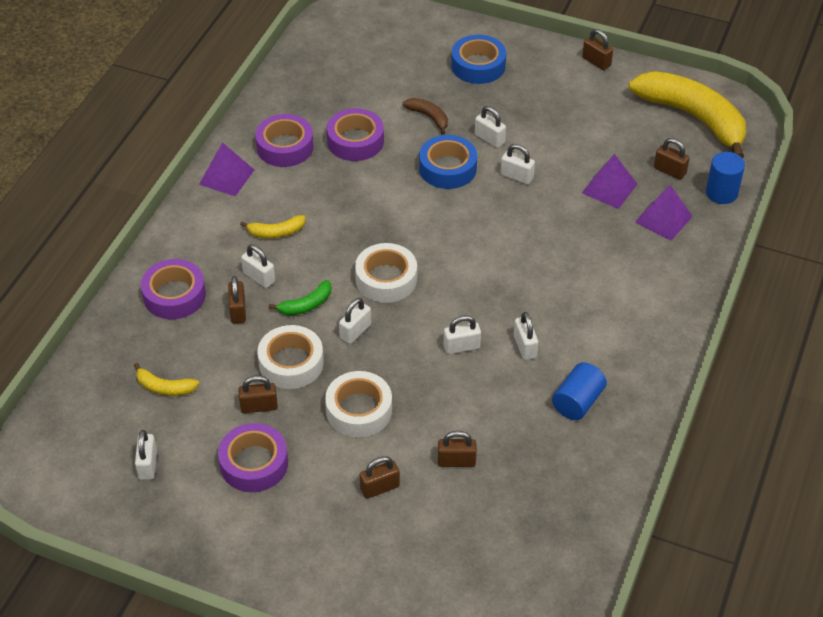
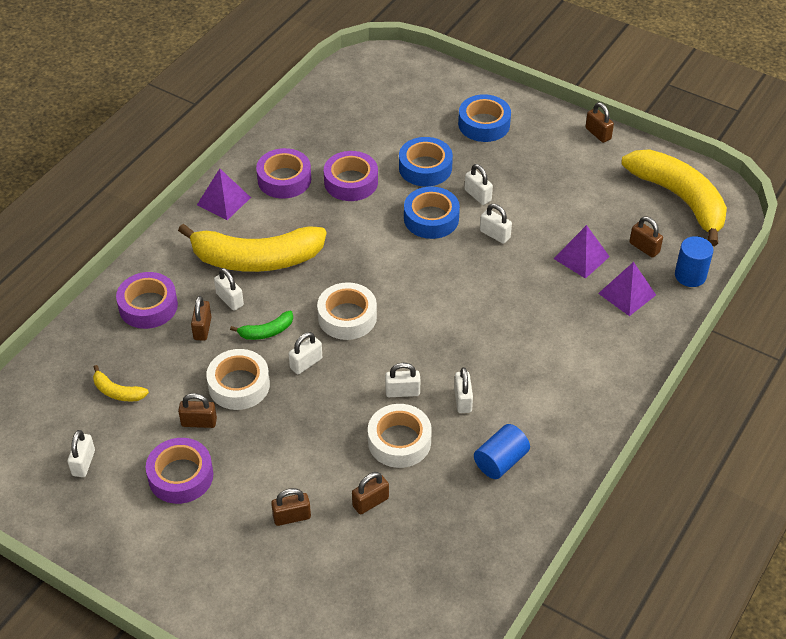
camera: 10 degrees right, 0 degrees up
(276, 232) = (256, 259): yellow banana -> yellow banana, size x2.40
(359, 410) = (290, 439): white tape -> white tape (399, 441)
(429, 117) = (425, 168): brown banana -> blue tape
(456, 461) = (370, 502): brown padlock -> brown padlock turned 45 degrees counterclockwise

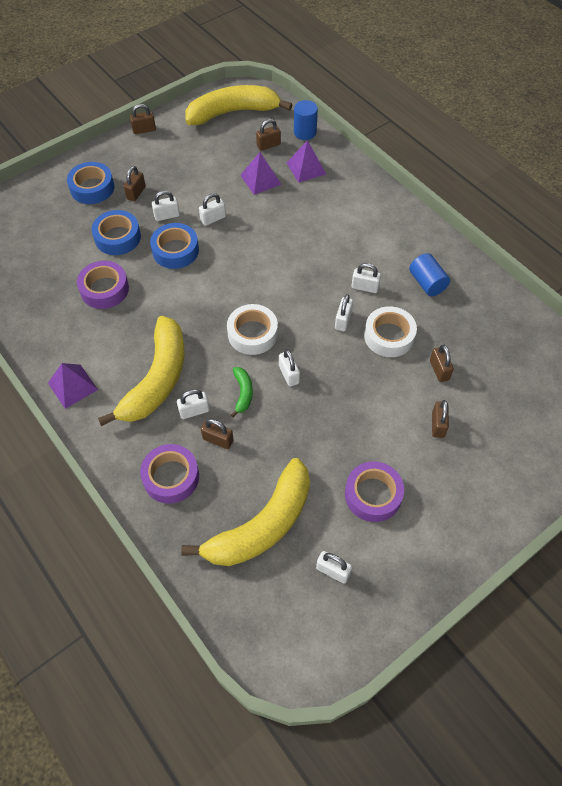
camera: 70 degrees left, 10 degrees up
(117, 392) = (262, 525): yellow banana -> yellow banana, size x2.40
(199, 422) = (321, 467): brown padlock -> brown padlock (136, 193)
(239, 385) = (292, 428): white tape -> none
(284, 179) = (73, 334): purple tape -> none

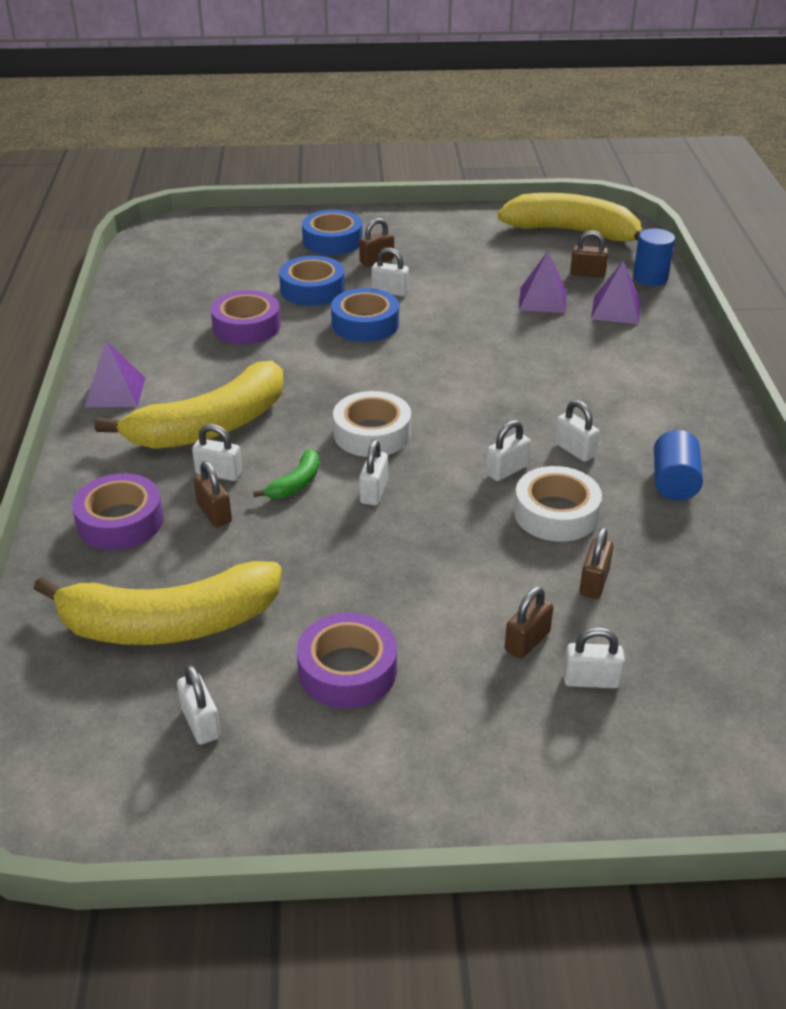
camera: 35 degrees right, 20 degrees down
(144, 130) = (446, 214): brown padlock -> none
(213, 219) = (442, 313): white padlock -> white padlock (591, 680)

